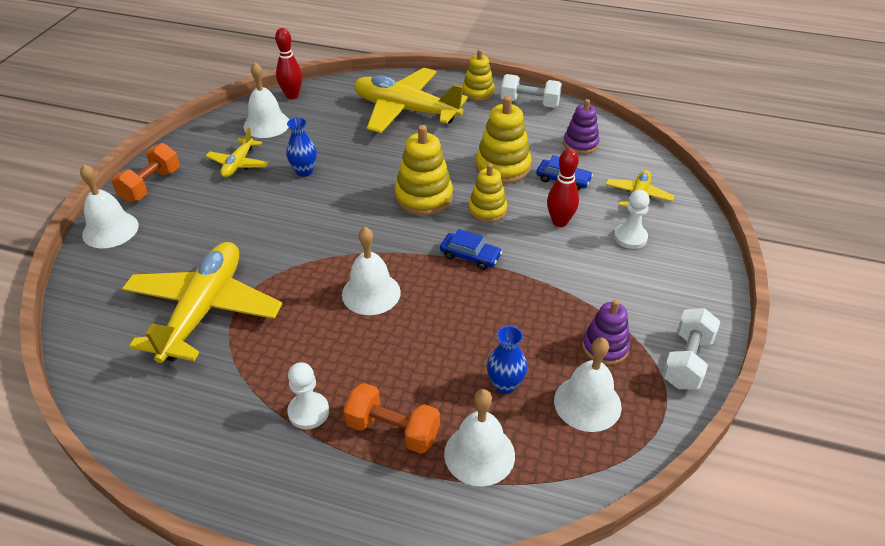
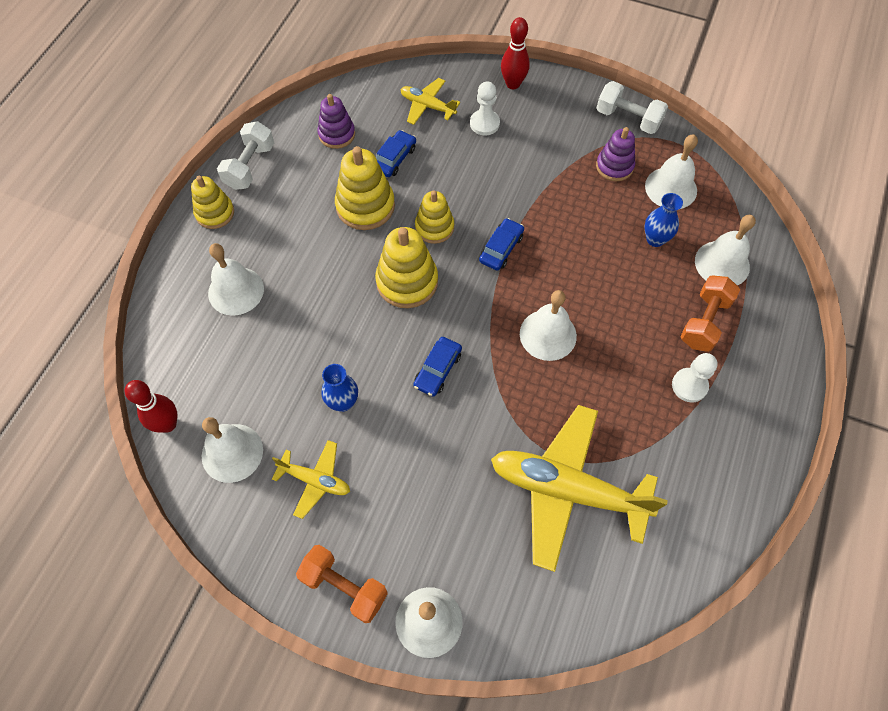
camera: 85 degrees left, 20 degrees up
(333, 221) = (437, 370): none -> blue car
(405, 110) = (236, 291): yellow plane -> white bell
(559, 222) = (458, 171): red bowling pin -> red bowling pin (513, 84)

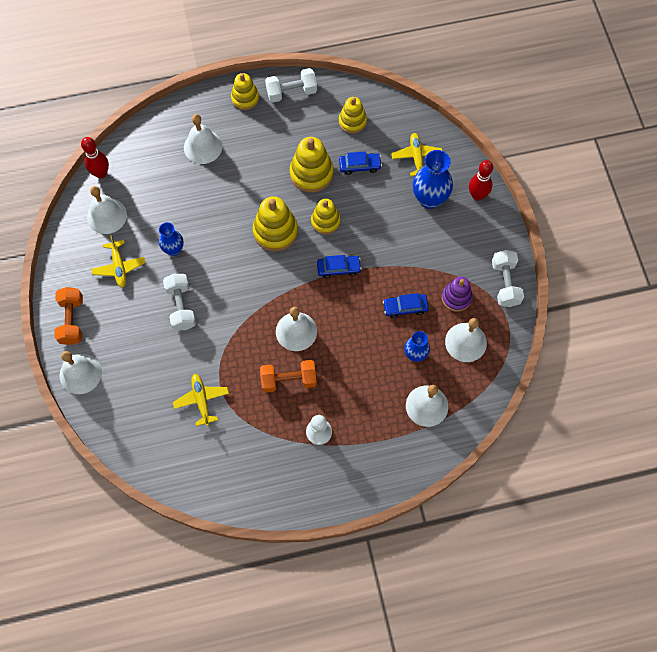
camera: 55 degrees right, 5 degrees up
(336, 134) = (352, 121): purple stacking toy -> yellow stacking toy
(425, 439) = (181, 307): none -> white dumbbell
(437, 370) = (229, 285): blue car -> blue car (405, 307)
(484, 123) = (429, 199): white pawn -> blue vase
(567, 490) = (201, 400): yellow plane -> yellow plane, size x0.49
(704, 322) = (372, 417): orange dumbbell -> orange dumbbell (288, 380)

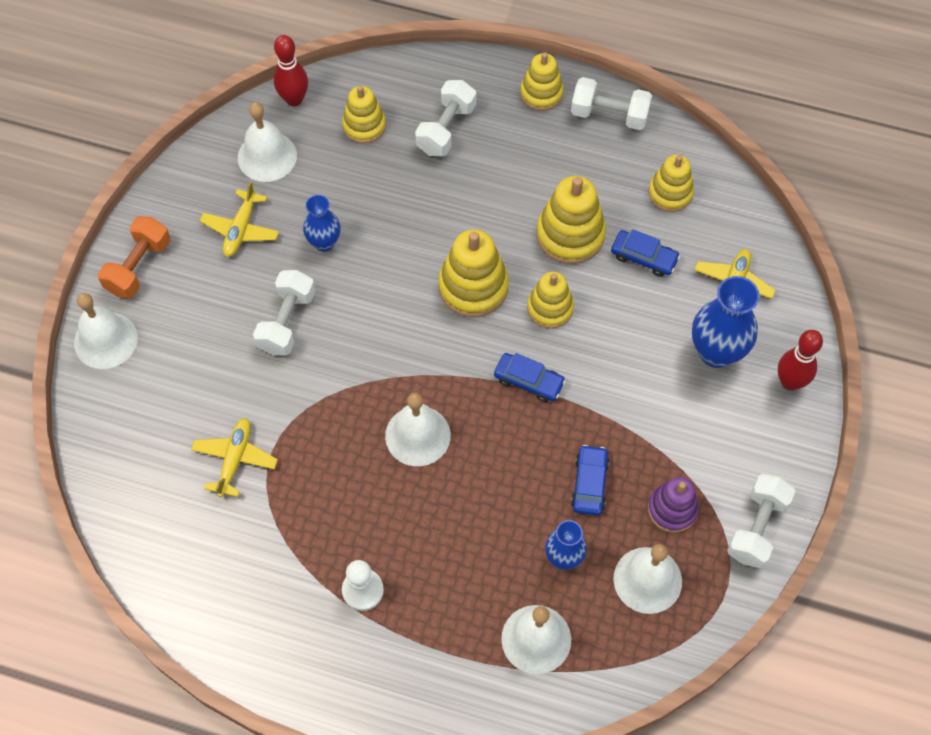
camera: 30 degrees right, 5 degrees down
(153, 168) = (364, 125): none -> yellow stacking toy
(203, 147) = (446, 129): white bell -> white dumbbell
(288, 380) = (366, 496): orange dumbbell -> none
(405, 307) = (589, 484): blue car -> blue car turned 75 degrees clockwise

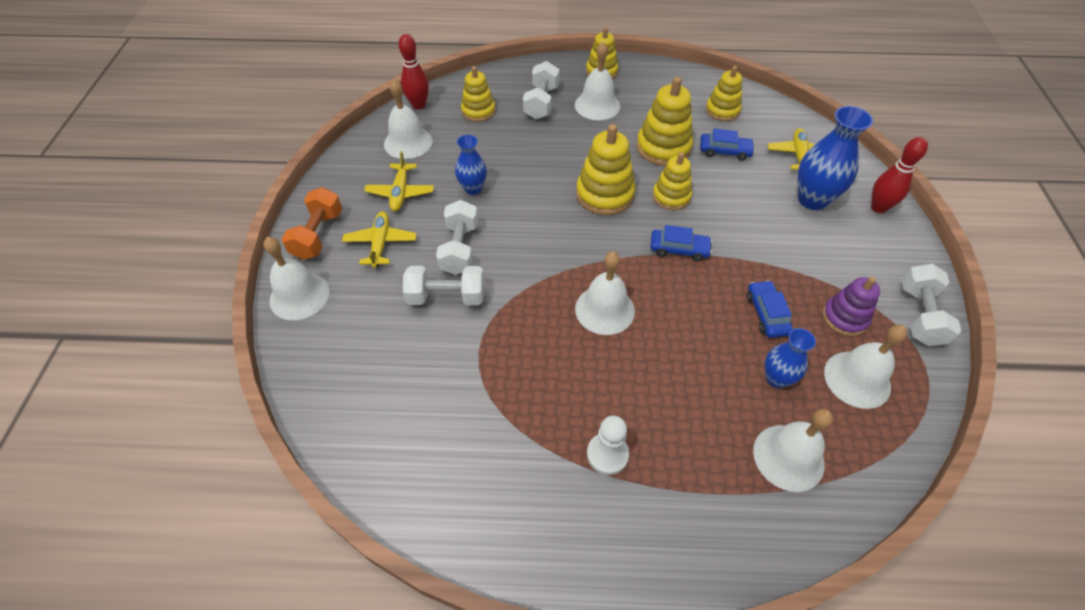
camera: 15 degrees left, 10 degrees down
(235, 459) = (446, 366): yellow plane -> yellow plane (380, 243)
(514, 149) = (597, 105): none -> white bell
(609, 115) = (655, 75): white dumbbell -> white dumbbell (446, 296)

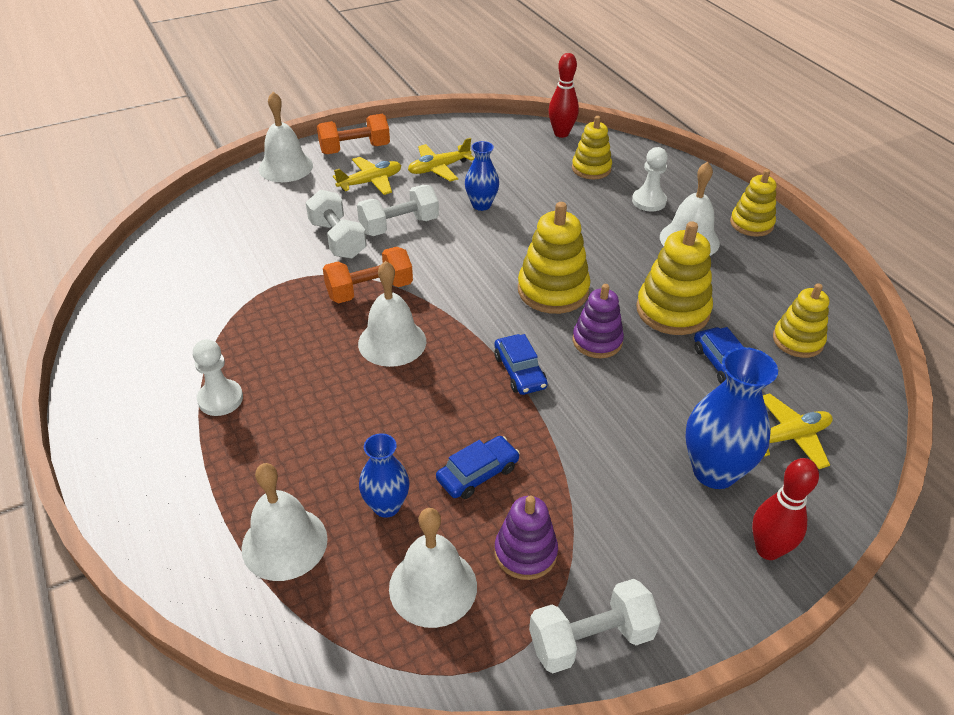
camera: 60 degrees right, 10 degrees down
(408, 142) = (505, 147): white bell -> none
(532, 300) = (369, 290): none -> orange dumbbell
(541, 102) = (649, 201): white dumbbell -> white pawn
(671, 196) = (597, 341): yellow stacking toy -> purple stacking toy

